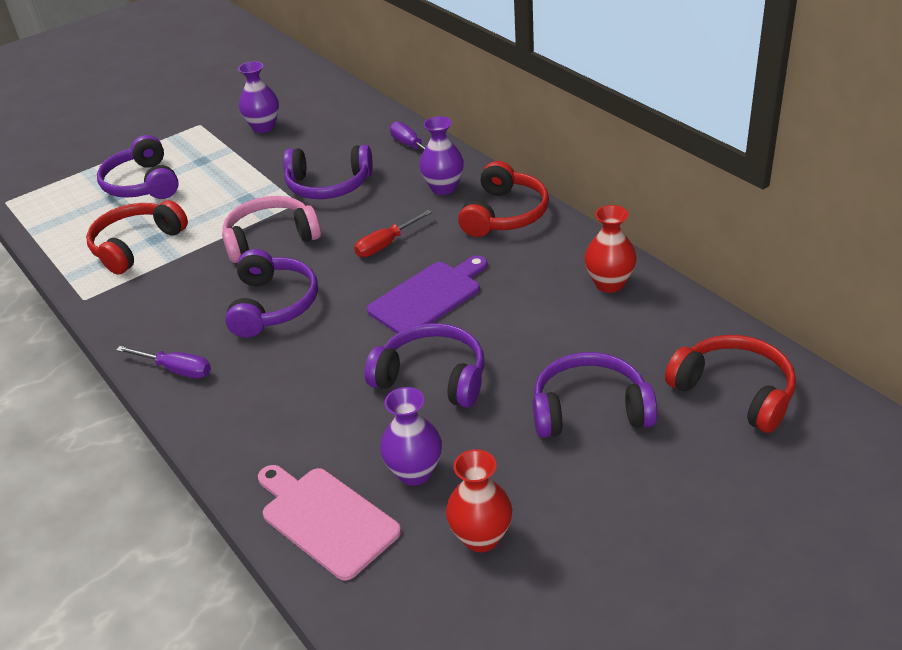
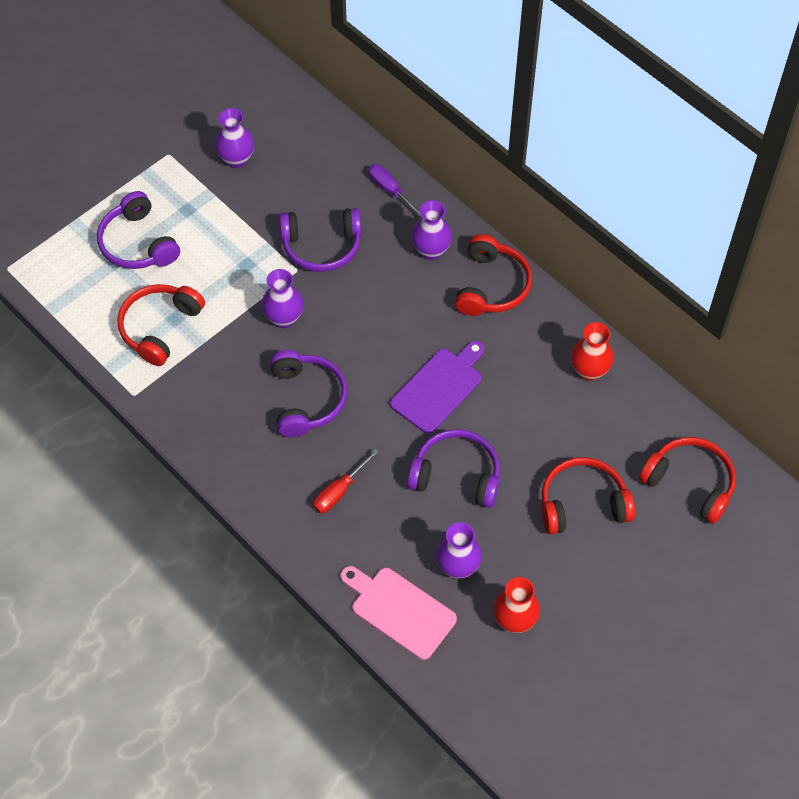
camera: 10 degrees left, 20 degrees up
(176, 370) = (243, 473): purple screwdriver -> none
(270, 239) = (284, 318): pink headphones -> purple vase
(386, 244) = (391, 325): red screwdriver -> red screwdriver (339, 491)
(590, 409) = (582, 503): purple headphones -> red headphones

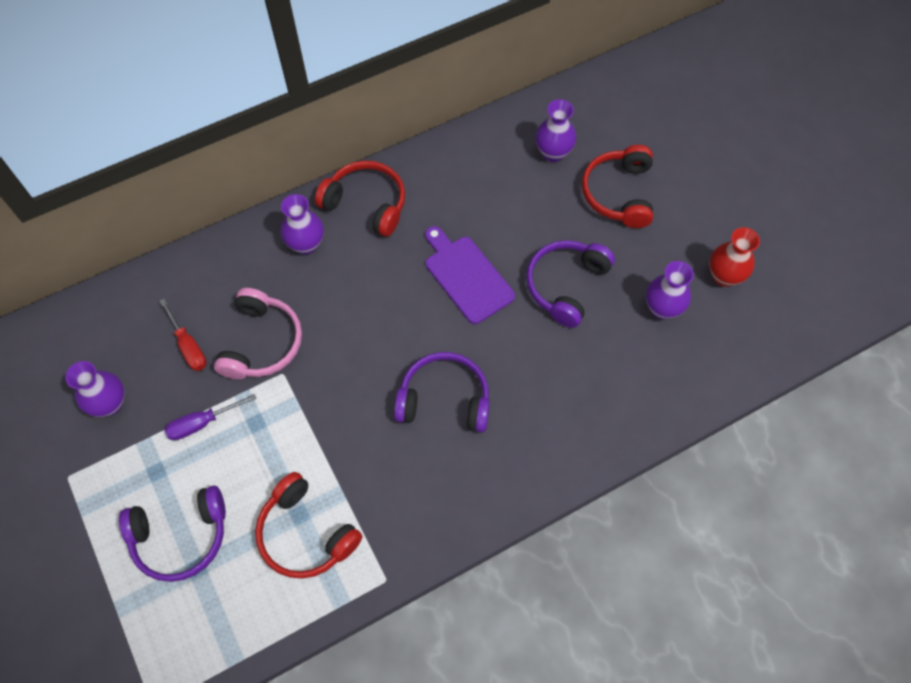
camera: 75 degrees left, 5 degrees up
(284, 318) = (338, 400): purple vase -> purple vase (553, 153)
(322, 246) = (262, 343): purple headphones -> pink headphones
(339, 491) = (559, 393): red screwdriver -> red screwdriver (188, 346)
(390, 190) = (218, 263): purple screwdriver -> purple screwdriver (202, 423)
(399, 610) = (698, 369): pink cutting board -> none
(589, 370) = (484, 152): red vase -> none
(690, 483) = (616, 111): red headphones -> none

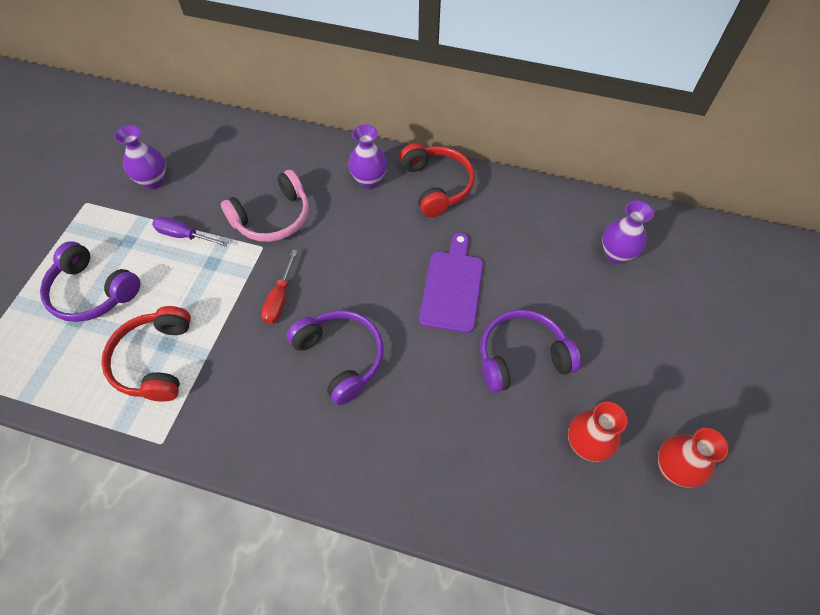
camera: 45 degrees right, 5 degrees down
(188, 346) = (231, 184): red screwdriver -> red screwdriver (280, 299)
(618, 193) = (641, 325): red headphones -> none
(662, 308) = (585, 444): purple vase -> red vase

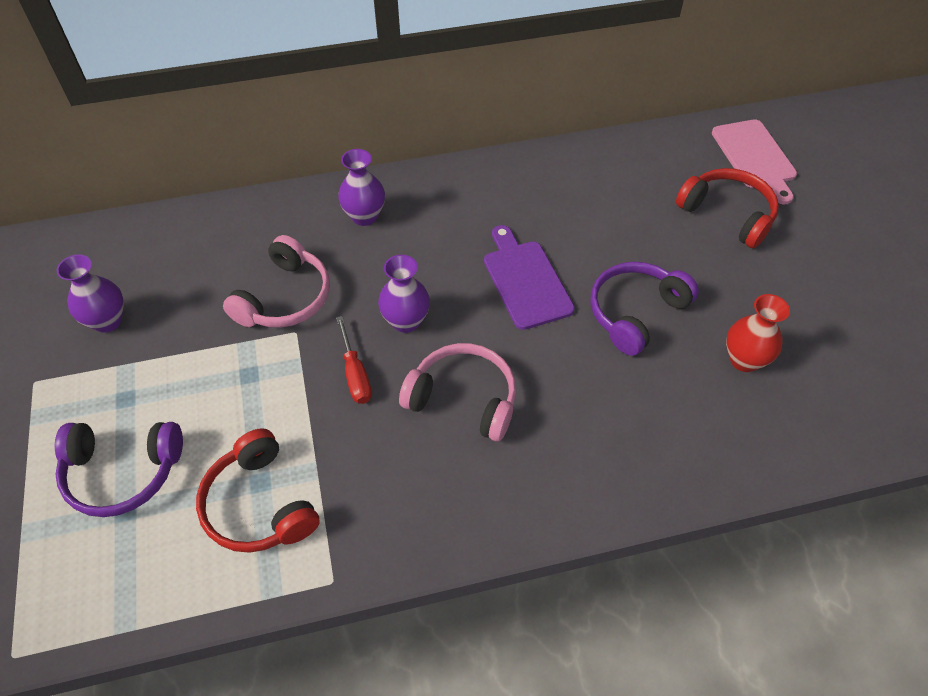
camera: 30 degrees left, 5 degrees down
(184, 235) = (192, 361): purple screwdriver -> none
(341, 357) = (463, 398): purple headphones -> pink headphones
(437, 185) = (439, 192): red headphones -> red headphones (727, 214)
(616, 254) = (653, 184): purple vase -> purple vase (406, 321)
(673, 468) = (826, 342): red vase -> none
(728, 271) = (755, 157): none -> pink cutting board

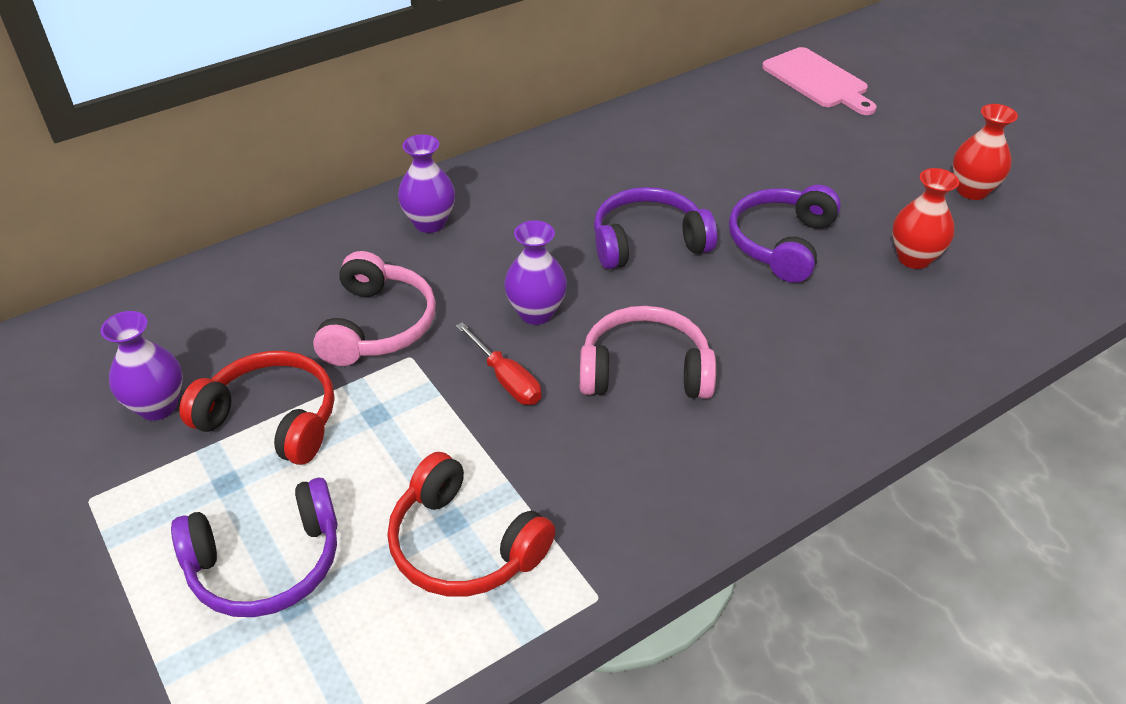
camera: 20 degrees left, 10 degrees down
(525, 280) = (648, 242): purple cutting board -> purple headphones
(727, 214) = (821, 135): red headphones -> red headphones (272, 419)
(836, 307) = (972, 191): none -> red vase

